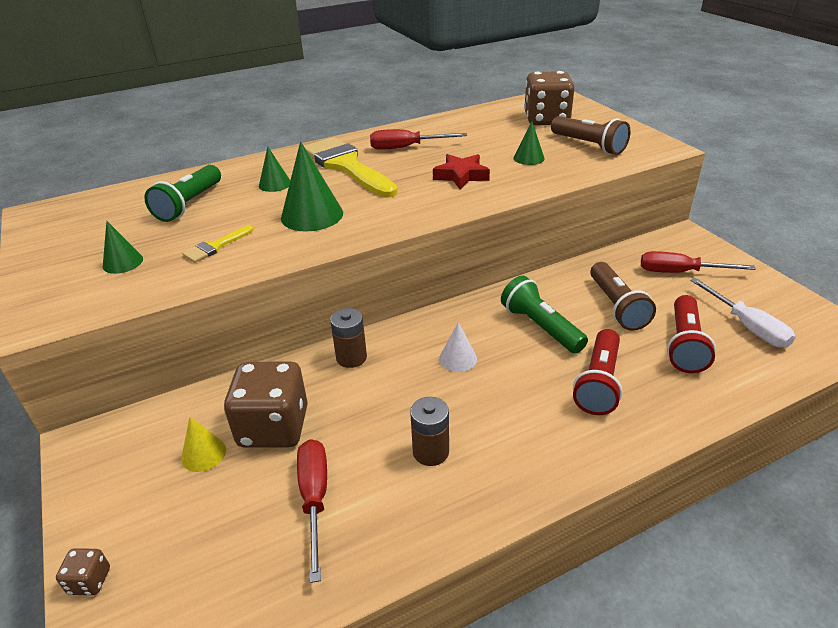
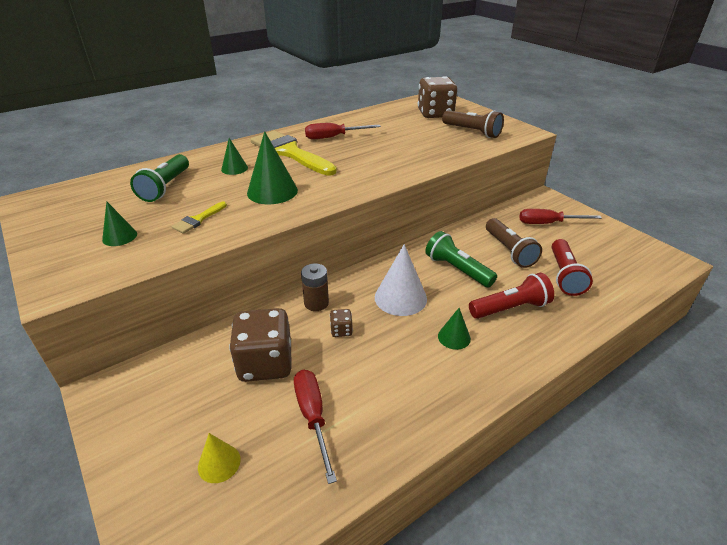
camera: 10 degrees left, 0 degrees up
(90, 581) = (134, 506): brown dice -> brown dice (341, 330)
(203, 454) = (211, 390): yellow cone -> yellow cone (219, 463)
(430, 452) = (397, 371): brown battery -> none
(458, 358) = (400, 298): white cone -> white cone, size x1.77
(461, 176) = (383, 157): red star -> none
(528, 158) = (430, 142): green cone -> green cone (454, 337)
(599, 383) = (510, 308): red flashlight -> red flashlight turned 120 degrees counterclockwise
(747, 326) = (604, 259): white screwdriver -> none

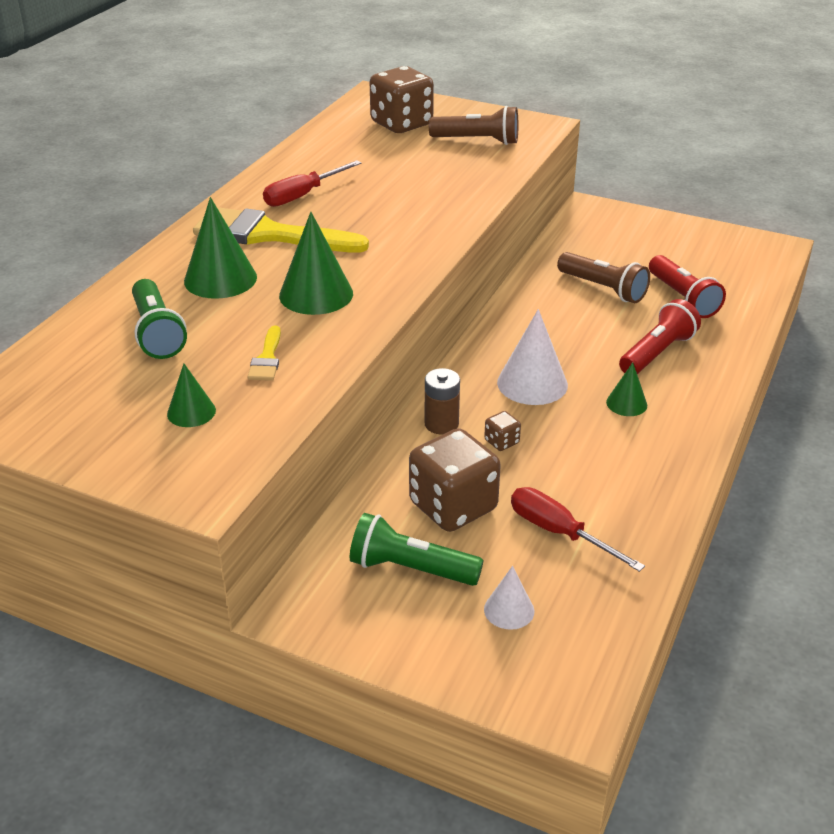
camera: 30 degrees left, 0 degrees up
(219, 463) = (509, 610): yellow cone -> white cone
(234, 168) = (220, 279): green cone -> green cone, size x1.77
(457, 269) = (565, 330): green flashlight -> green flashlight (410, 569)
(548, 223) = (618, 241): red screwdriver -> none

